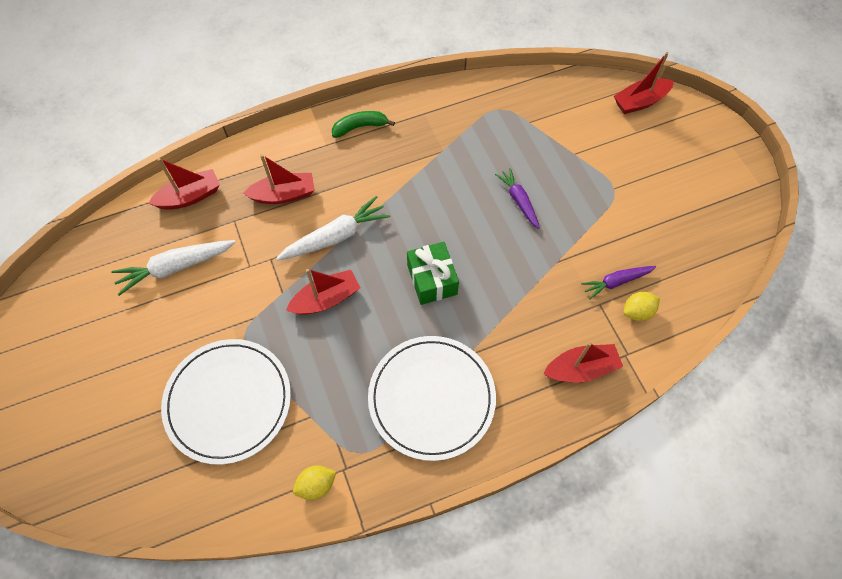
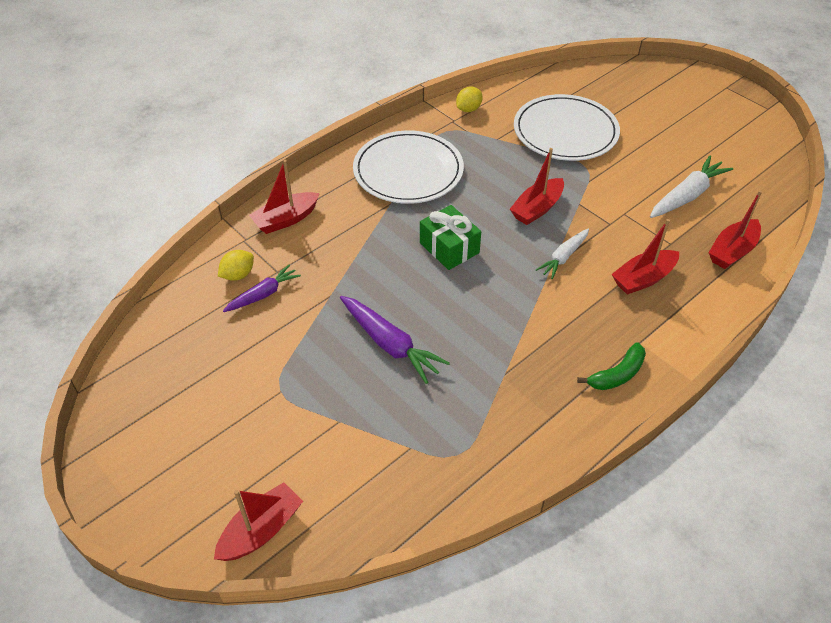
camera: 160 degrees right, 15 degrees down
(336, 236) = (563, 257): white carrot -> white carrot, size x0.64
(518, 201) = (390, 344): purple carrot -> purple carrot, size x1.55

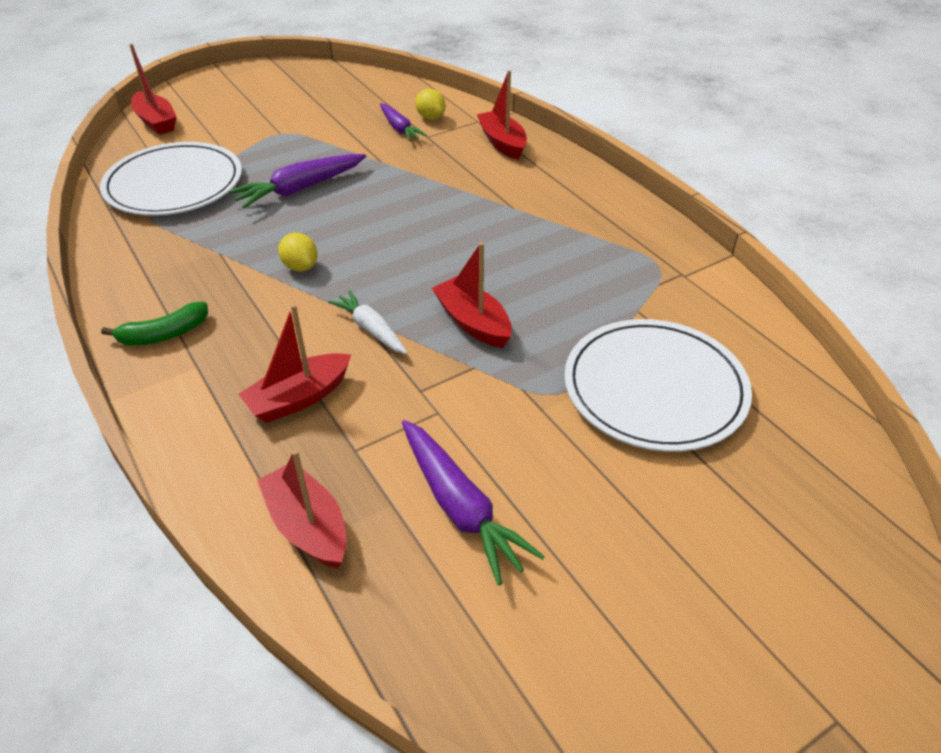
camera: 100 degrees right, 5 degrees down
(408, 171) = (572, 225): white plate -> white plate (174, 184)
(449, 248) = (422, 240): green gift -> none
(468, 109) = (713, 292): yellow lemon -> yellow lemon (300, 266)
(617, 375) = (164, 334): green banana -> green banana turned 90 degrees counterclockwise
(643, 279) = (299, 398): red boat -> red boat turned 105 degrees counterclockwise
(687, 195) = (460, 507): white carrot -> purple carrot

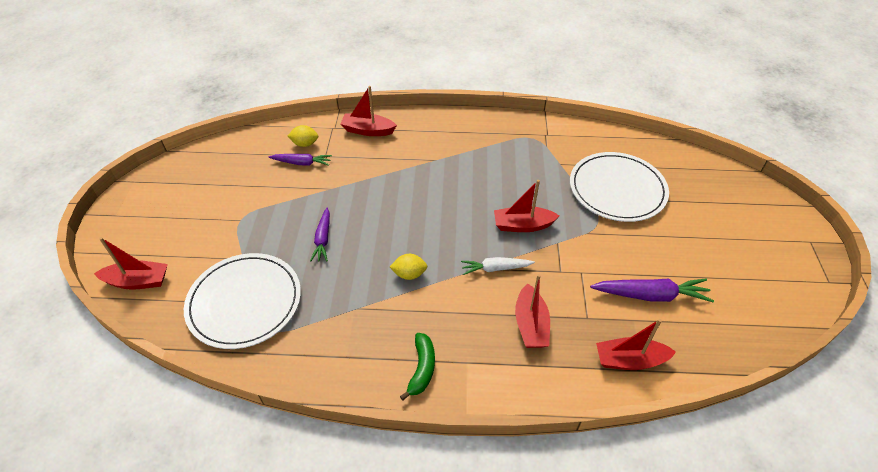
camera: 55 degrees left, 5 degrees up
(300, 189) = (323, 239): purple carrot -> purple carrot, size x0.64

